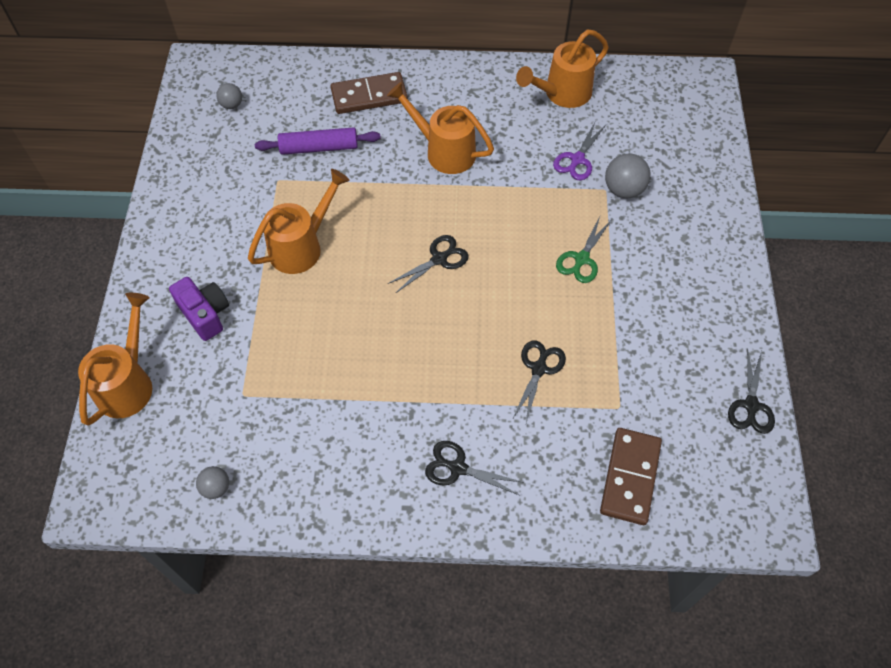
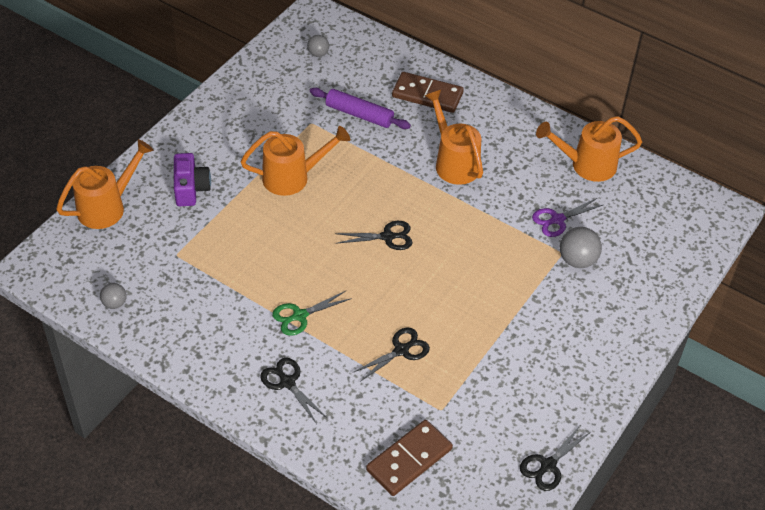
camera: 30 degrees right, 10 degrees down
(581, 259) = (499, 292): green scissors -> green scissors (300, 316)

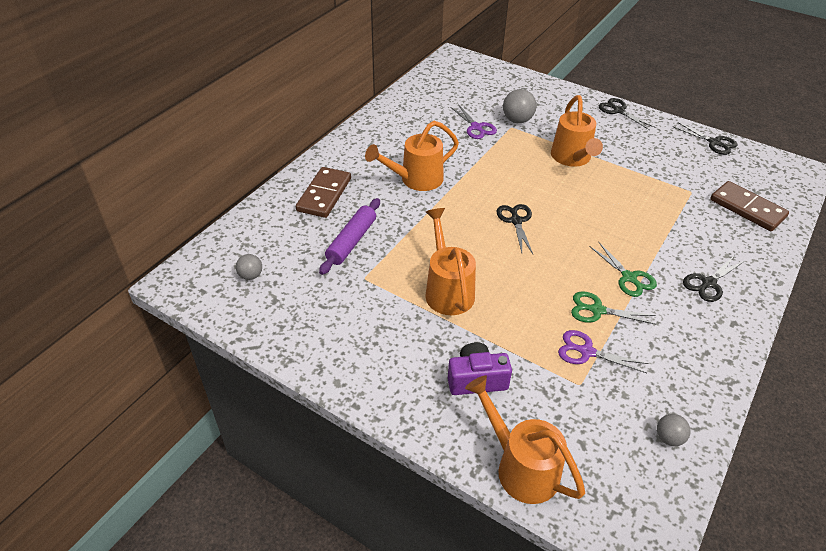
camera: 90 degrees left, 5 degrees down
(210, 265) = (587, 352): none -> purple scissors
(258, 282) = (597, 310): none -> green scissors
(401, 350) = (642, 212): black scissors -> black scissors (618, 111)
(586, 165) = (413, 110): orange watering can -> orange watering can (572, 158)

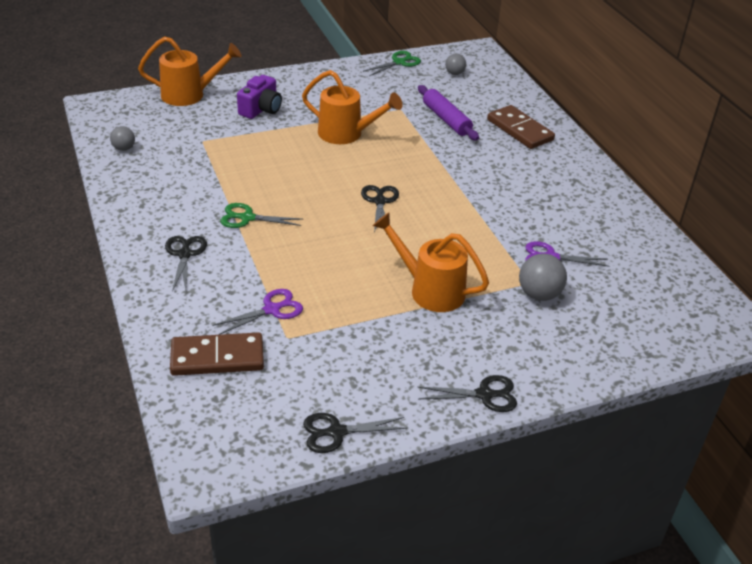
camera: 125 degrees right, 5 degrees down
(416, 180) = (495, 179): orange watering can -> none
(516, 221) = (380, 201): black scissors -> black scissors turned 120 degrees counterclockwise
(587, 352) = (219, 157): purple scissors -> purple scissors (271, 310)
(597, 310) = (242, 183): green scissors -> green scissors (399, 62)

